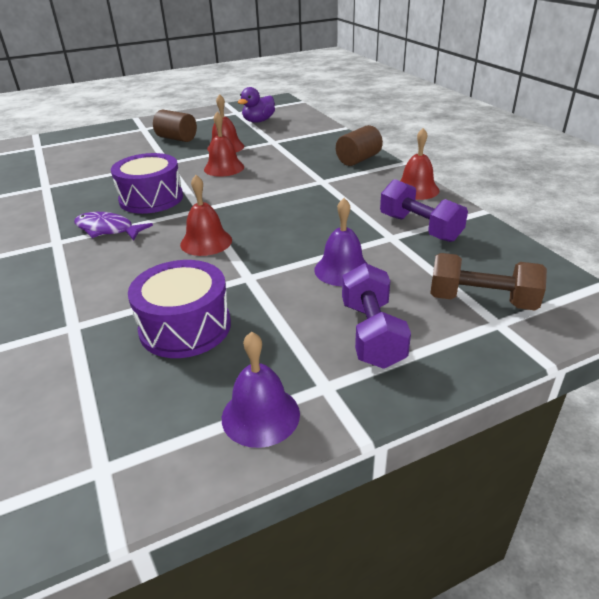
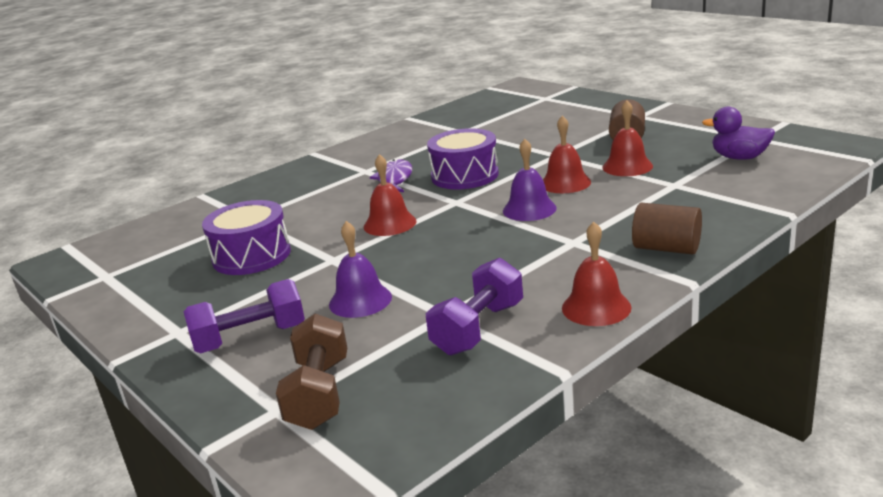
camera: 75 degrees right, 10 degrees down
(260, 415) = (147, 313): purple bell -> purple bell (529, 209)

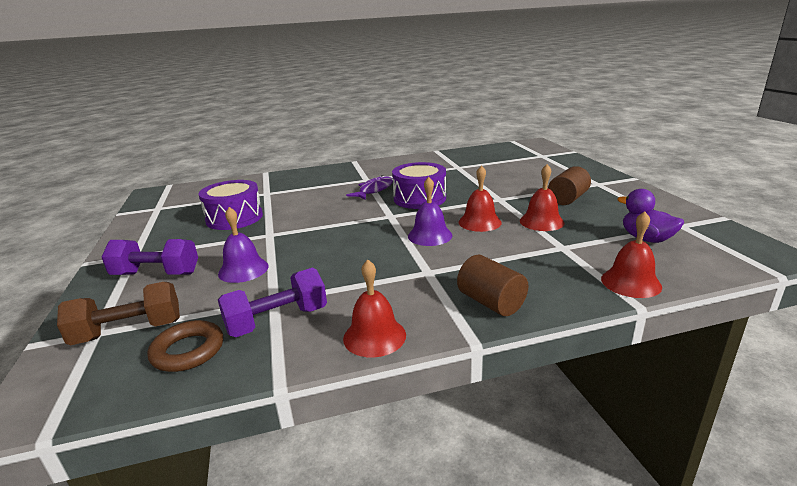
camera: 25 degrees right, 0 degrees up
(319, 393) = (129, 331): brown dumbbell -> brown dumbbell turned 45 degrees clockwise
(390, 224) = (332, 220): red bell -> red bell (631, 282)
(421, 383) = (188, 351): none -> brown ring

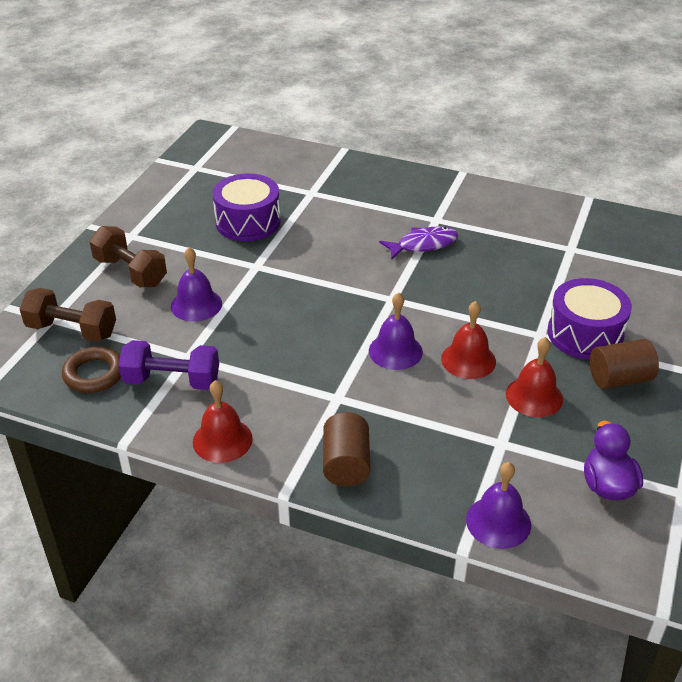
camera: 35 degrees right, 15 degrees up
(156, 274) = (130, 272): purple dumbbell -> brown dumbbell
(419, 198) = (454, 286): purple drum -> purple drum (585, 334)
(631, 282) = (498, 522): red bell -> purple bell

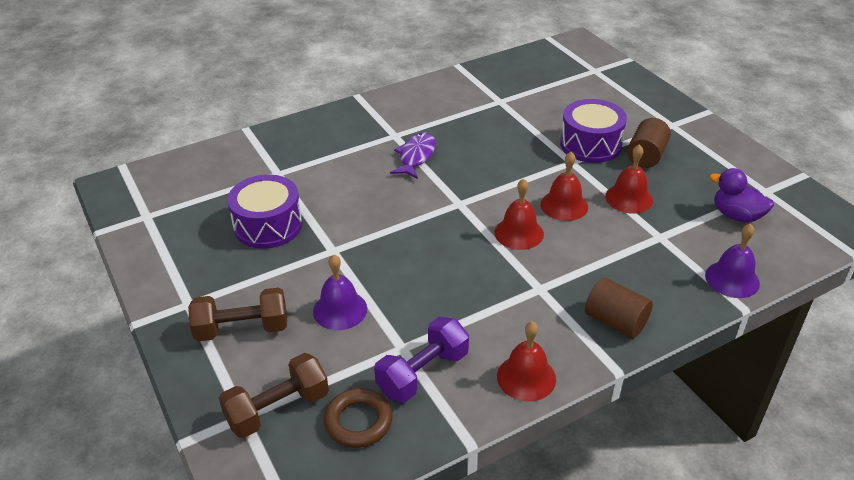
camera: 50 degrees left, 0 degrees up
(395, 351) = (519, 233): purple bell -> red bell

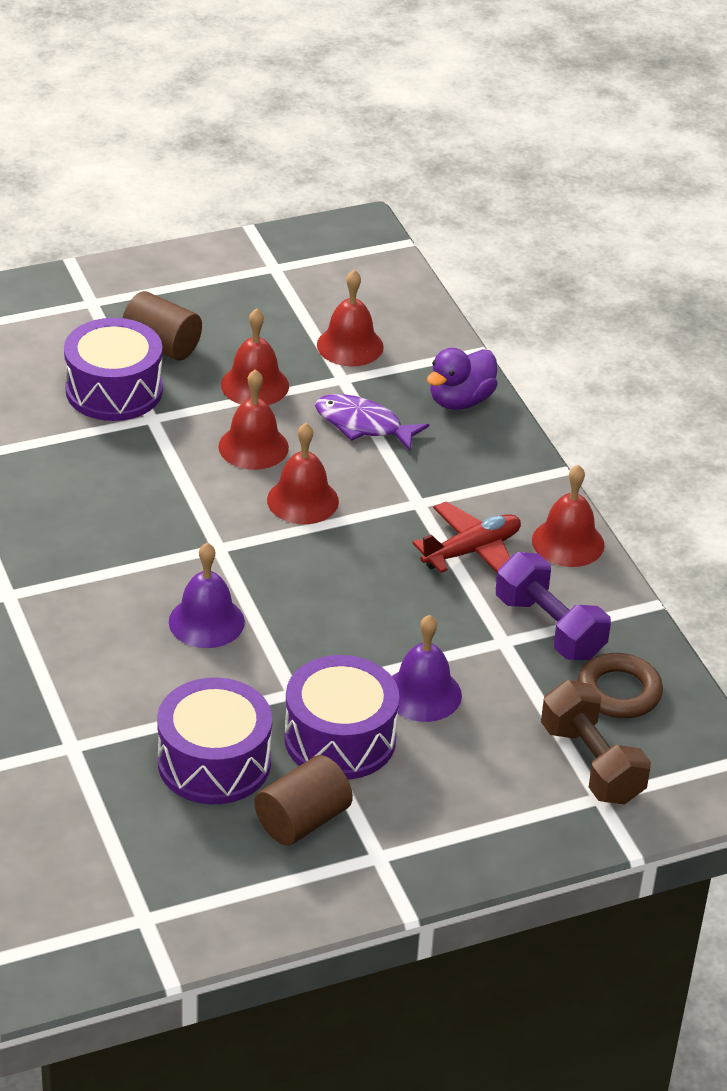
camera: 85 degrees left, 0 degrees up
(242, 329) = (443, 796): brown dumbbell -> none
(292, 275) = (340, 739): none -> purple drum
(416, 156) = (80, 577): purple fish -> purple fish (363, 425)
(496, 321) = (472, 551): none -> red plane
(615, 321) = (489, 452): brown cylinder -> brown cylinder (302, 820)
(700, 236) = (350, 345): none -> red bell
(732, 279) = (435, 344): purple bell -> purple bell (206, 621)
(736, 215) = (317, 305): purple duck -> purple duck (460, 401)

